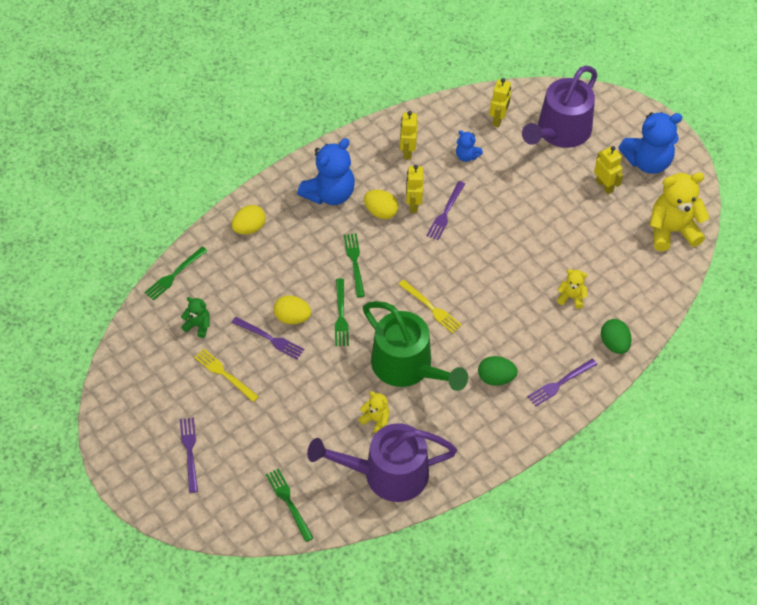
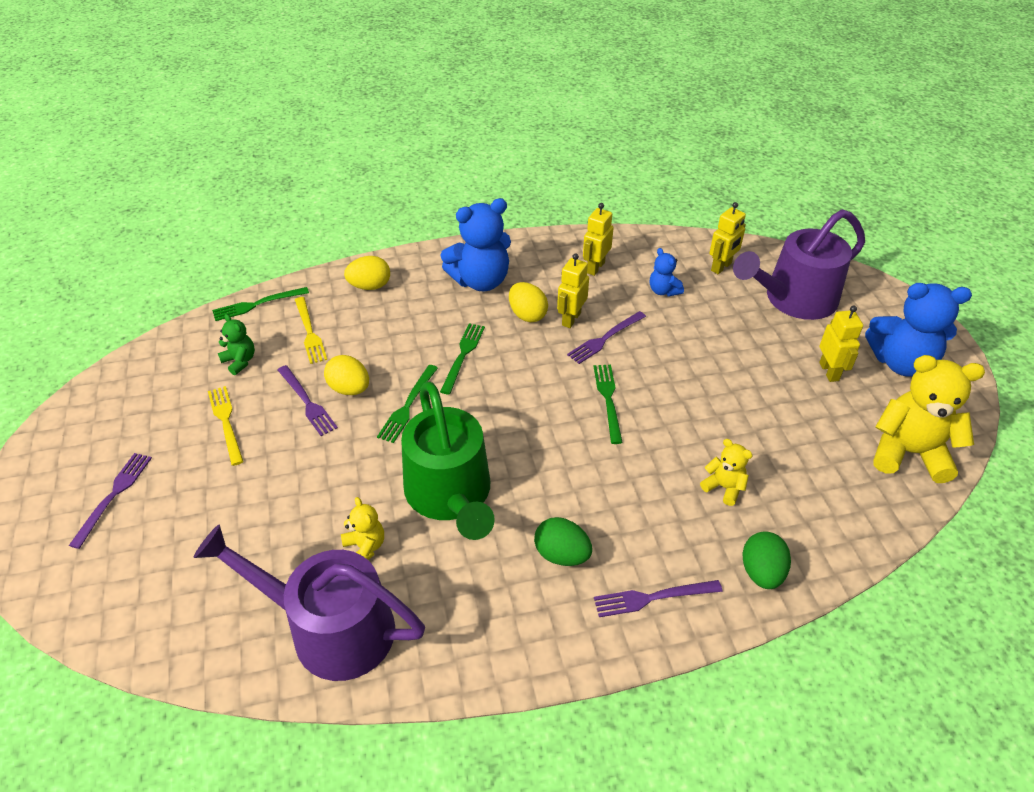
camera: 25 degrees right, 10 degrees down
(289, 502) = (175, 612): green fork -> green fork (608, 399)
(431, 308) = (525, 435): yellow fork -> yellow fork (309, 332)

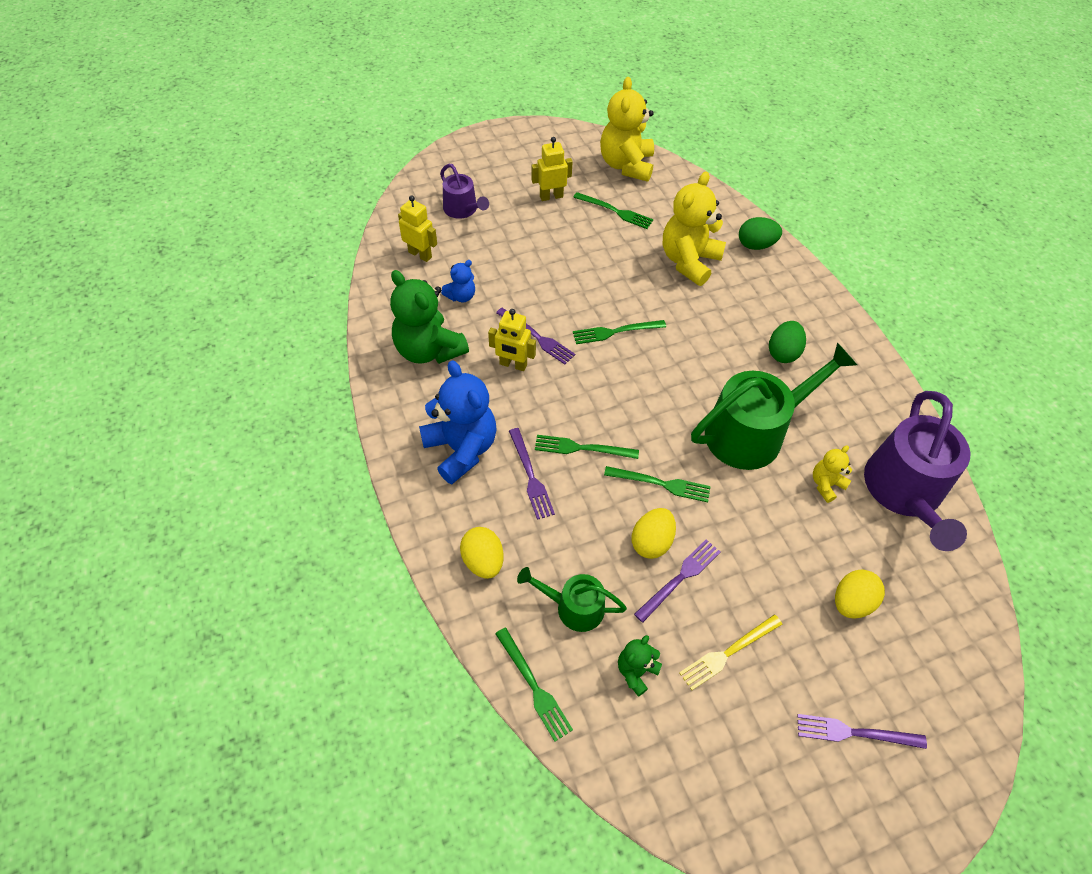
camera: 100 degrees left, 10 degrees up
(309, 332) = (574, 607): yellow fork -> green watering can
(527, 315) = (512, 401): yellow egg -> yellow egg (851, 602)
(595, 267) = (429, 350): yellow robot -> green teddy bear
(652, 598) = (798, 300): purple fork -> purple fork (530, 476)
(724, 487) = (689, 261): yellow teddy bear -> yellow teddy bear, size x2.03
(794, 299) = (462, 209): purple watering can -> purple watering can, size x0.54
(811, 428) = (615, 211): none -> green fork
(901, 362) = (533, 157): blue teddy bear -> none

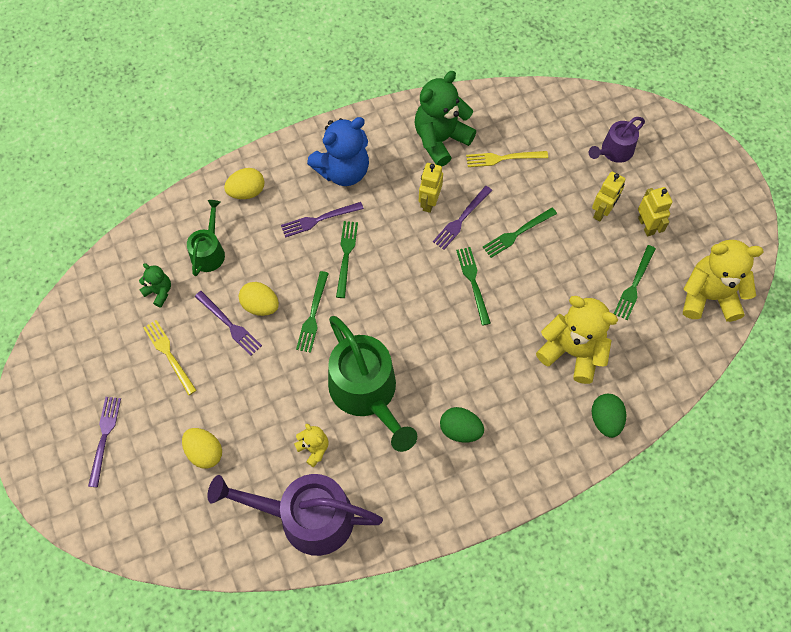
camera: 90 degrees right, 10 degrees up
(420, 254) = (550, 123): yellow robot -> yellow robot (602, 211)
(461, 296) = (503, 158): blue teddy bear -> yellow fork
(534, 686) = (153, 228): green fork -> green fork (517, 233)

